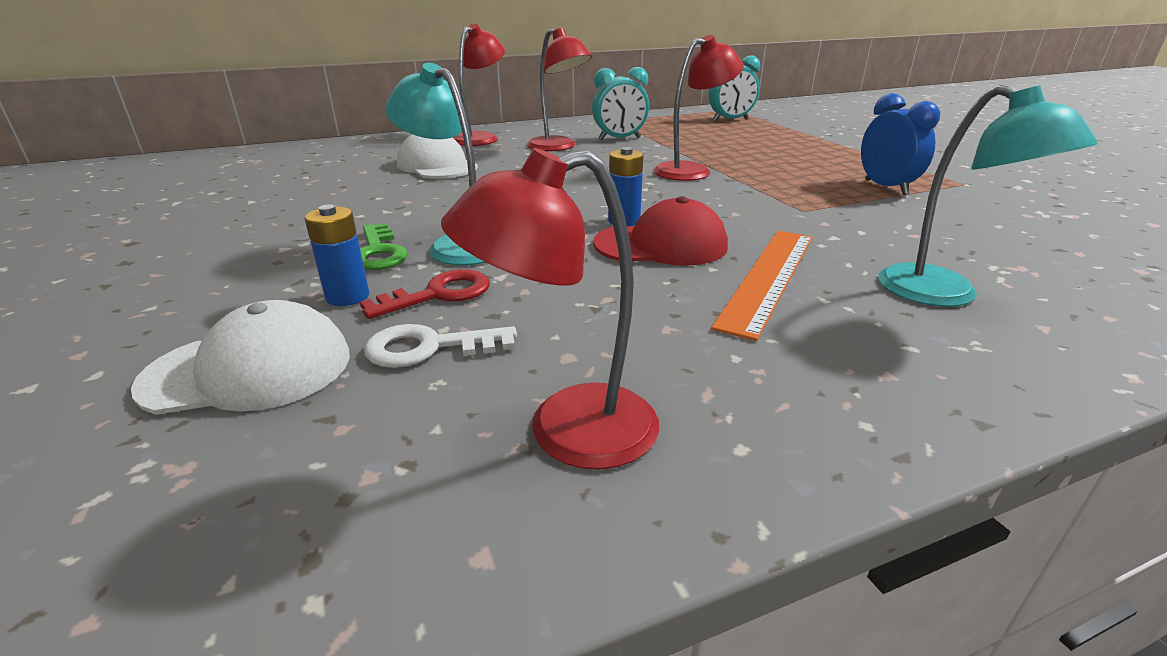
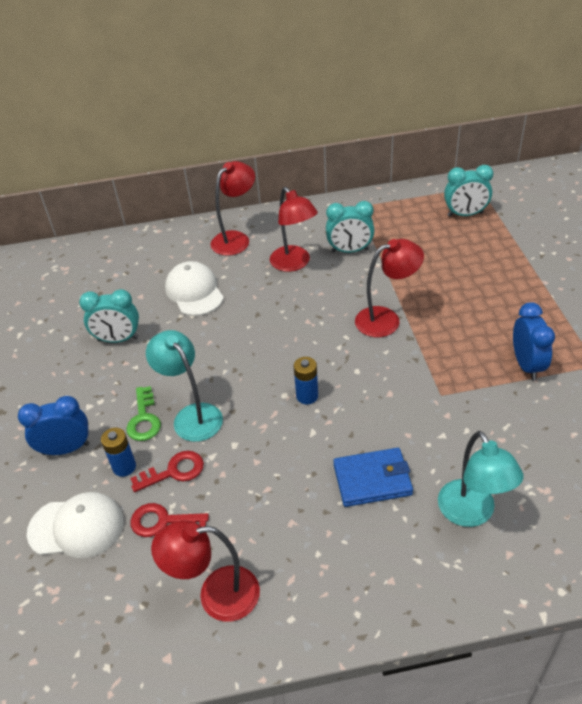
camera: 15 degrees right, 15 degrees up
(238, 287) = (66, 449): none -> blue clock
(332, 198) = (118, 339): none -> turquoise clock
(429, 348) = (163, 521): white key -> red key
(661, 245) = (320, 432): red cap -> none
(768, 277) = (372, 480): orange ruler -> blue wallet

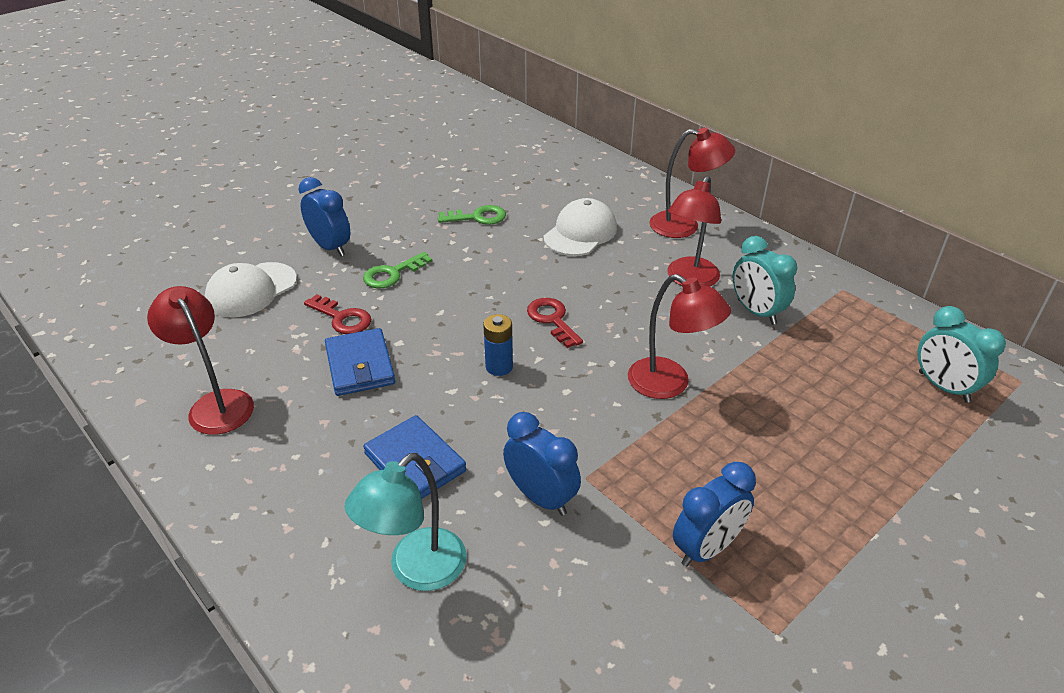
camera: 55 degrees right, 5 degrees down
(76, 527) = (251, 290): white cap -> white cap turned 75 degrees clockwise
(118, 339) = (477, 217): turquoise clock -> green key
(124, 467) = (330, 287): blue battery -> none
(163, 521) = (281, 336): red key -> red key (552, 320)
(192, 415) = (417, 300): turquoise lamp -> none
(243, 478) = (360, 365): none -> blue wallet
(445, 423) = (541, 497): none -> blue clock

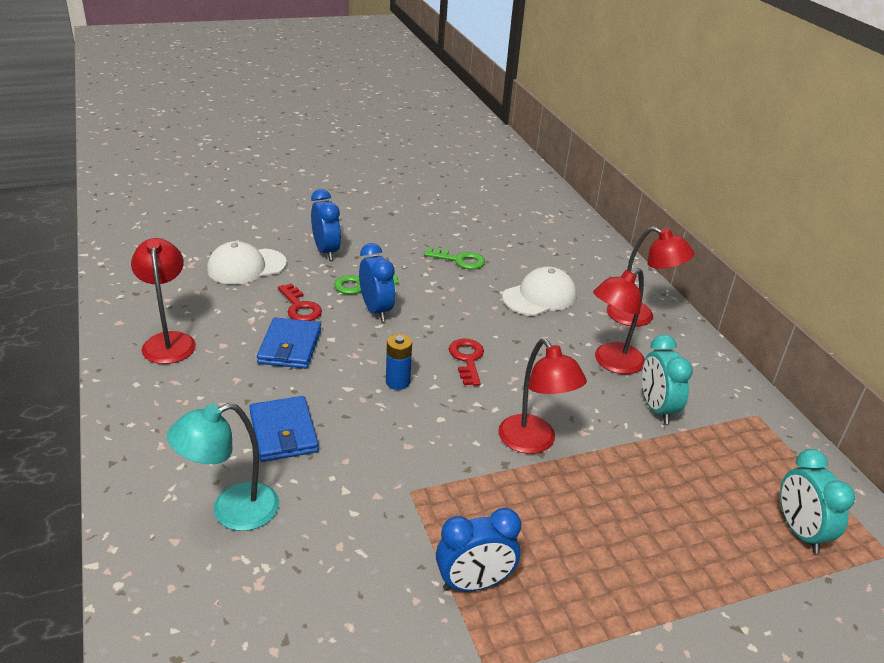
camera: 20 degrees right, 5 degrees down
(541, 497) = (363, 493): blue clock -> blue clock (376, 310)

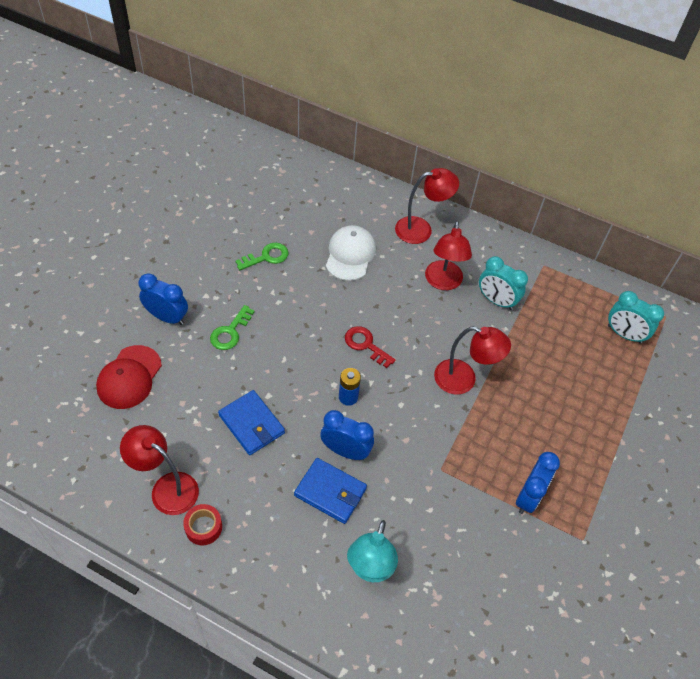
camera: 45 degrees left, 20 degrees up
(154, 382) = (203, 527): none -> red tape
(246, 267) = (129, 377): white cap -> red cap
(300, 307) = (215, 385): red key -> none
(376, 310) = (267, 347): blue clock -> blue clock (345, 451)

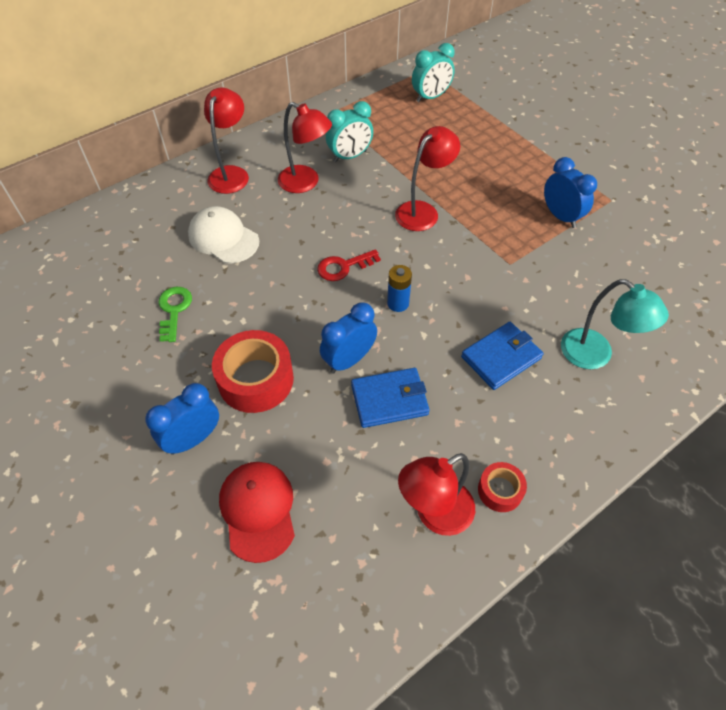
camera: 60 degrees left, 0 degrees up
(129, 377) = (258, 510): red cap -> red cap turned 150 degrees counterclockwise
(230, 332) = (256, 379): green key -> red tape
(345, 451) = (459, 328): blue clock -> blue clock (349, 360)

